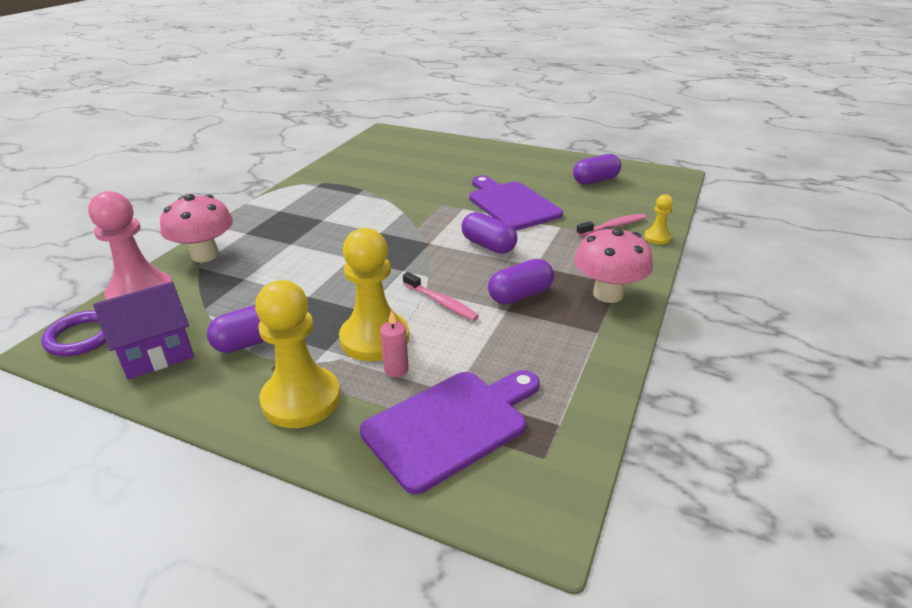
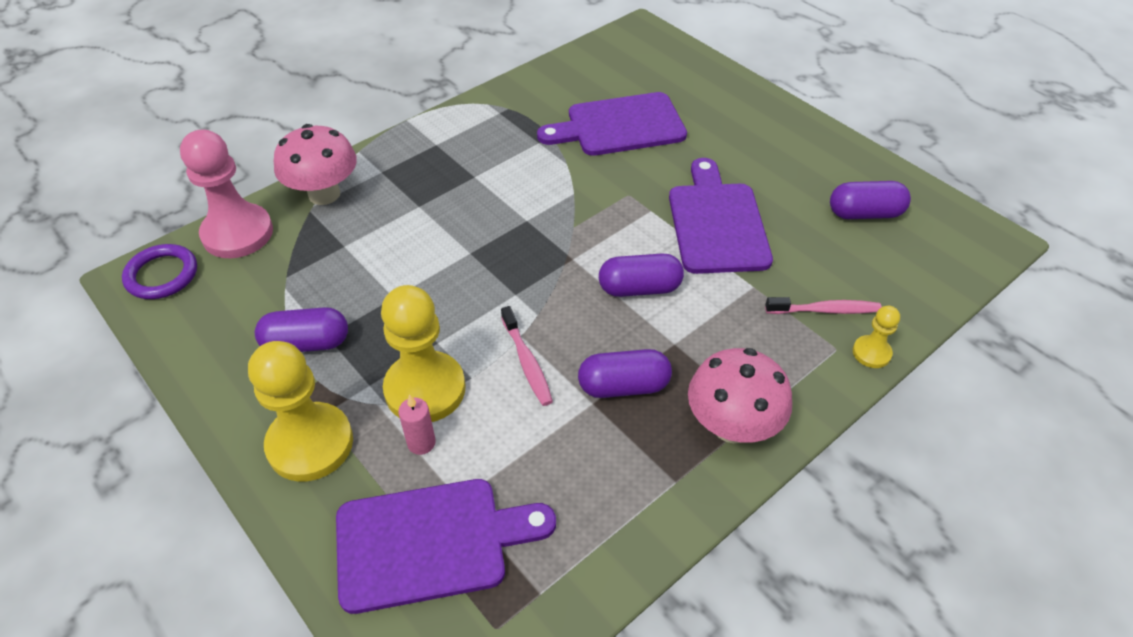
camera: 25 degrees right, 15 degrees up
(156, 354) = (213, 326): purple house -> none
(408, 175) = (620, 126): none -> purple cutting board
(488, 245) = (639, 288): purple capsule -> purple capsule turned 75 degrees counterclockwise

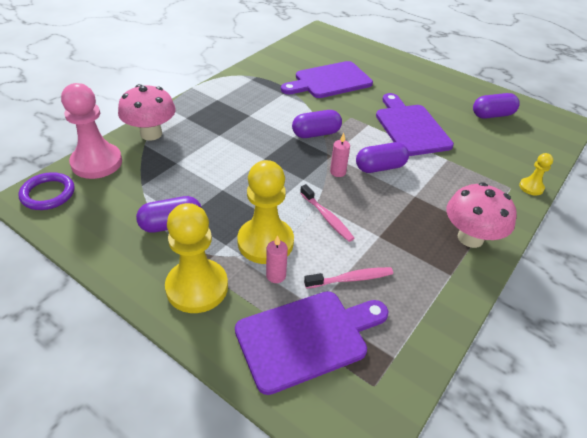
camera: 15 degrees left, 5 degrees down
(571, 288) = (338, 172): none -> pink candle
(623, 386) = (394, 224): purple capsule -> purple capsule (316, 134)
(825, 310) = (494, 167): pink toothbrush -> pink toothbrush (351, 279)

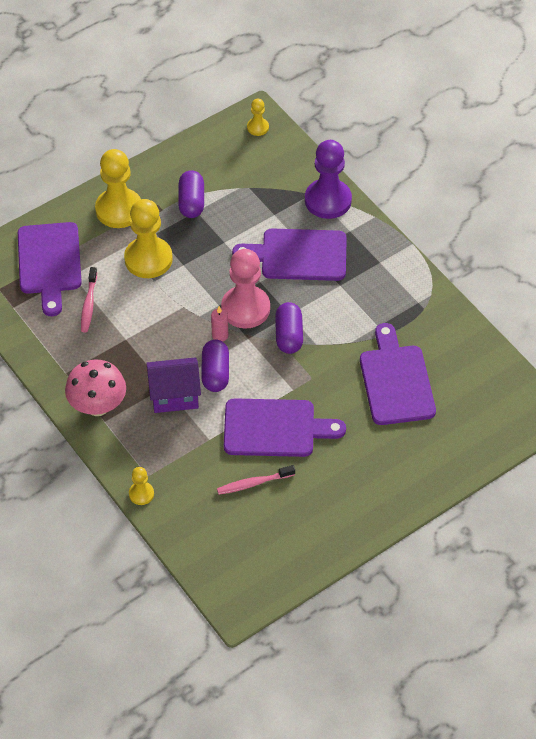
camera: 110 degrees right, 10 degrees up
(48, 194) = (258, 127): purple ring -> yellow pawn
(97, 162) = (292, 159): pink pawn -> pink pawn (245, 308)
(151, 134) = (328, 200): pink mushroom -> purple pawn
(224, 141) = (298, 255): none -> purple cutting board
(276, 275) = (111, 258): pink candle -> none
(327, 218) = (161, 308): pink toothbrush -> pink toothbrush (253, 483)
(421, 187) = (174, 396): none -> purple house
(492, 115) = (275, 527): purple capsule -> none

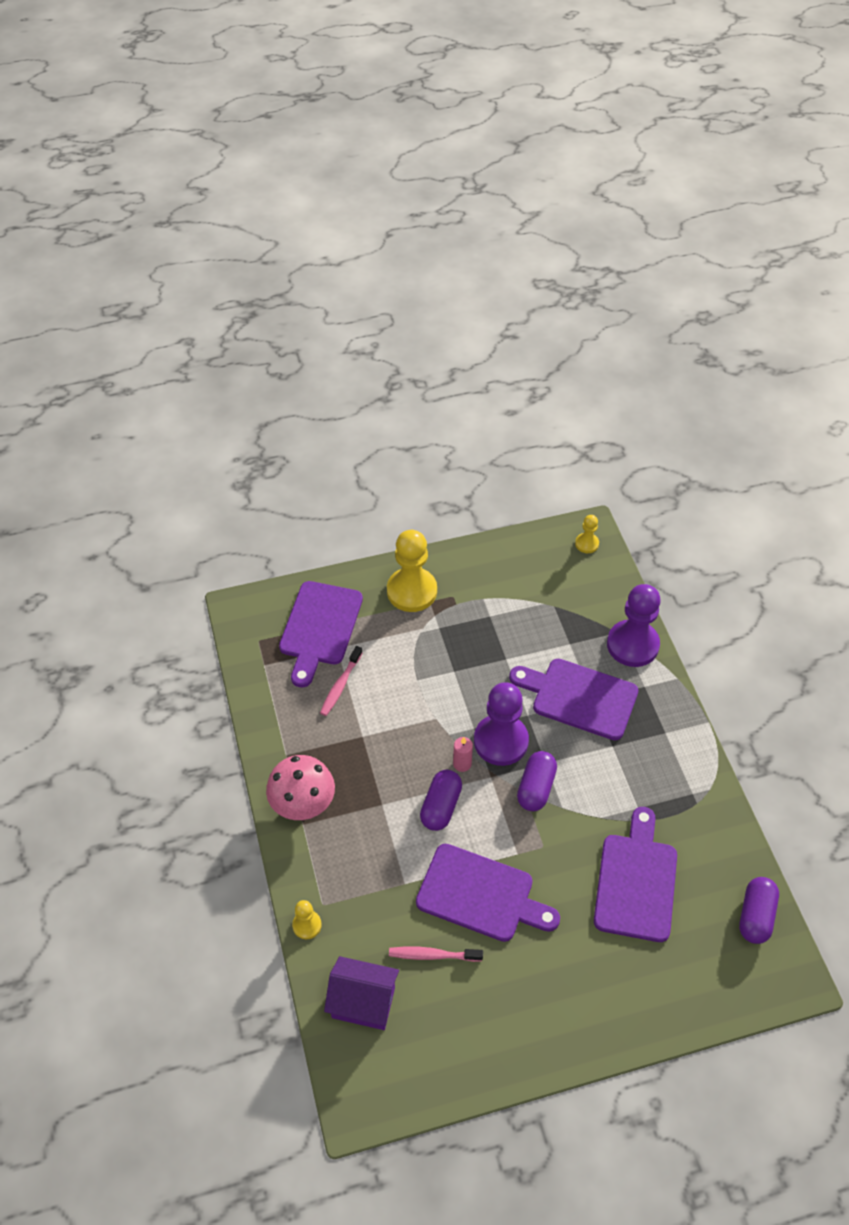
camera: 20 degrees right, 0 degrees up
(148, 259) = (420, 654): yellow pawn -> none
(174, 396) = (387, 819): purple house -> purple house (363, 1002)
(191, 202) = (488, 605): purple capsule -> purple capsule (755, 916)
(245, 308) = (501, 741): pink pawn -> purple pawn

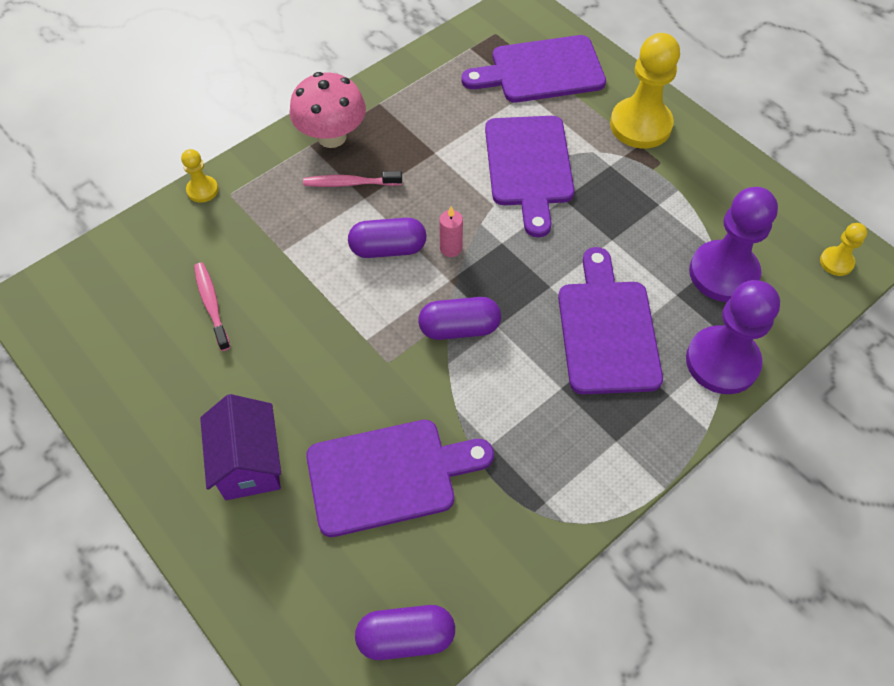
camera: 65 degrees right, 5 degrees up
(340, 685) = (483, 112): pink toothbrush -> pink toothbrush (349, 183)
(363, 1002) = (138, 266): purple house -> purple house (249, 463)
(480, 894) = (300, 322): purple cutting board -> purple cutting board (529, 166)
(501, 741) = (500, 273): purple pawn -> purple pawn (723, 273)

